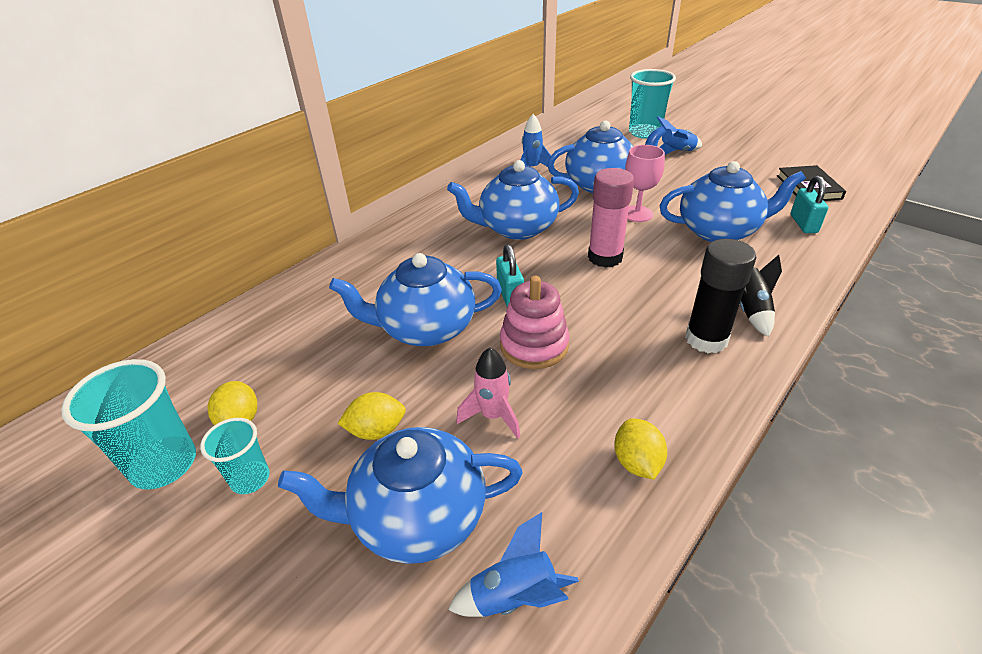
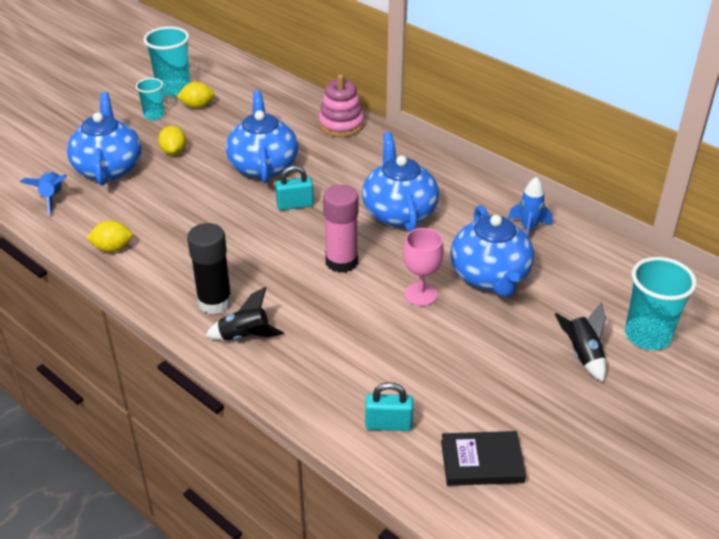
camera: 90 degrees right, 0 degrees up
(493, 416) = (170, 194): pink rocket -> none
(534, 345) = (232, 214): pink stacking toy -> pink stacking toy (341, 125)
(676, 152) = (582, 355): blue rocket -> black rocket
(719, 231) = (380, 349): blue teapot -> none

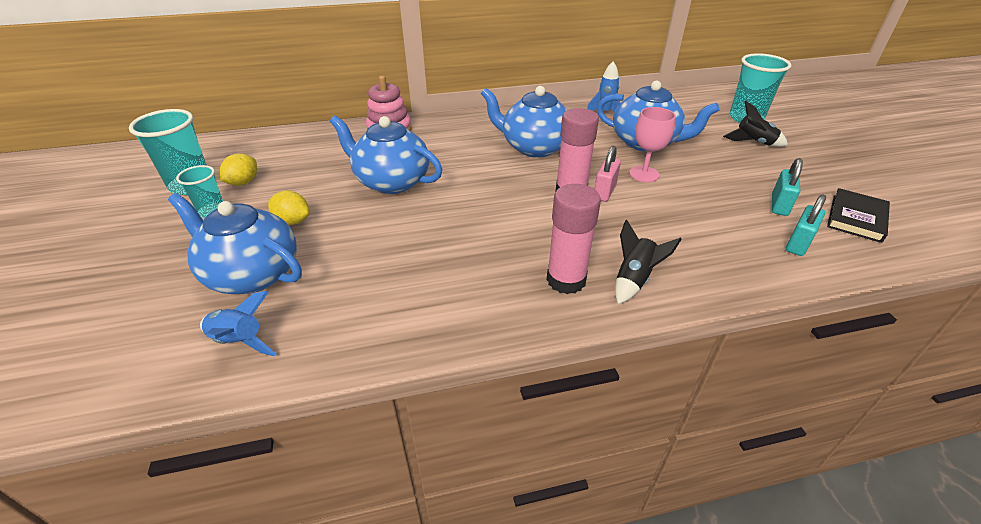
camera: 55 degrees left, 0 degrees up
(112, 248) = (401, 322): yellow lemon -> none
(215, 302) = (566, 280): black glue stick -> pink glue stick
(295, 205) = (468, 186): turquoise padlock -> turquoise padlock (779, 205)
(362, 280) = (604, 192): none -> pink padlock

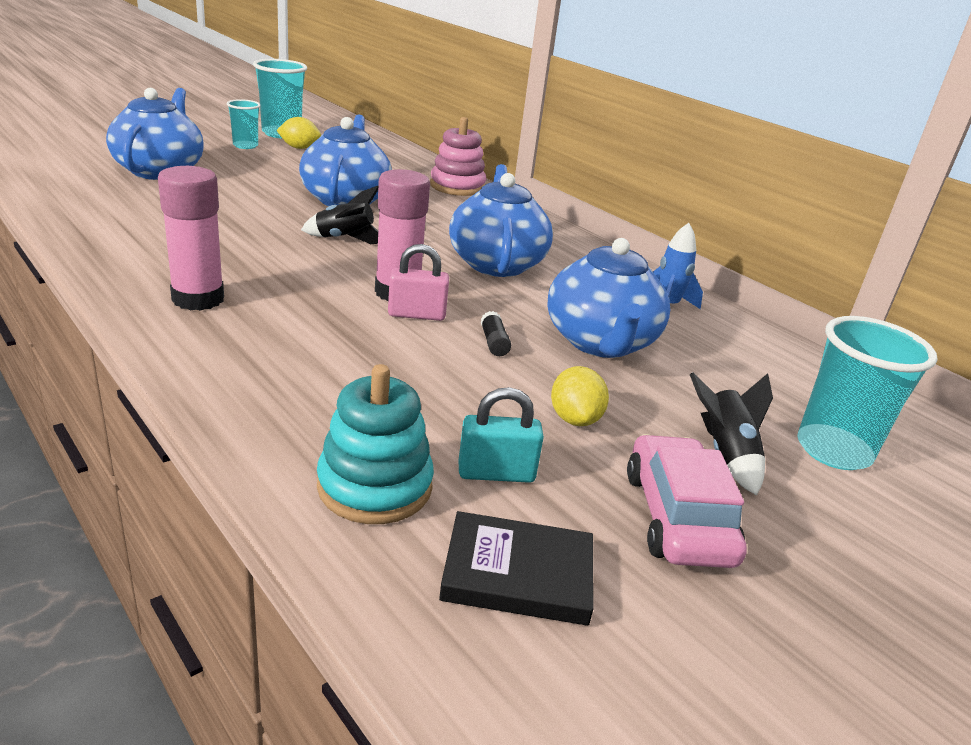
camera: 60 degrees right, 10 degrees down
(239, 342) = (71, 180): blue rocket -> none
(293, 221) = (247, 172): yellow lemon -> yellow lemon (575, 419)
(634, 279) = (214, 340): black rocket -> black rocket (345, 239)
(644, 174) = (494, 343): pink goblet -> black glue stick
(798, 244) = (375, 486): turquoise padlock -> turquoise stacking toy
(804, 168) = (677, 517): none -> pink car

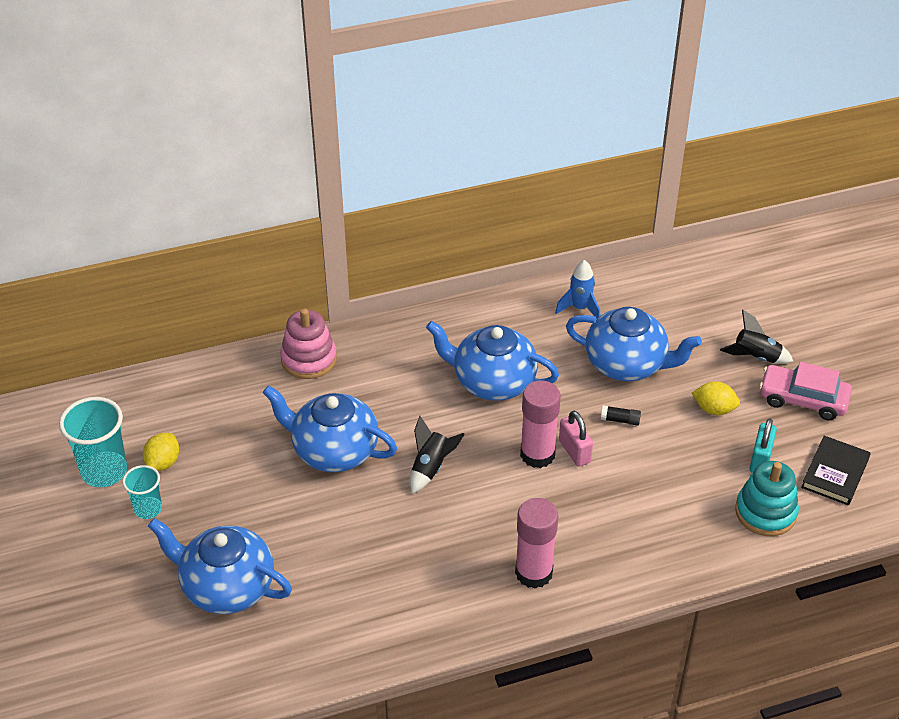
camera: 65 degrees left, 15 degrees up
(416, 314) = (574, 451): pink padlock -> pink padlock turned 45 degrees counterclockwise
(833, 450) = (756, 309): turquoise cup -> none

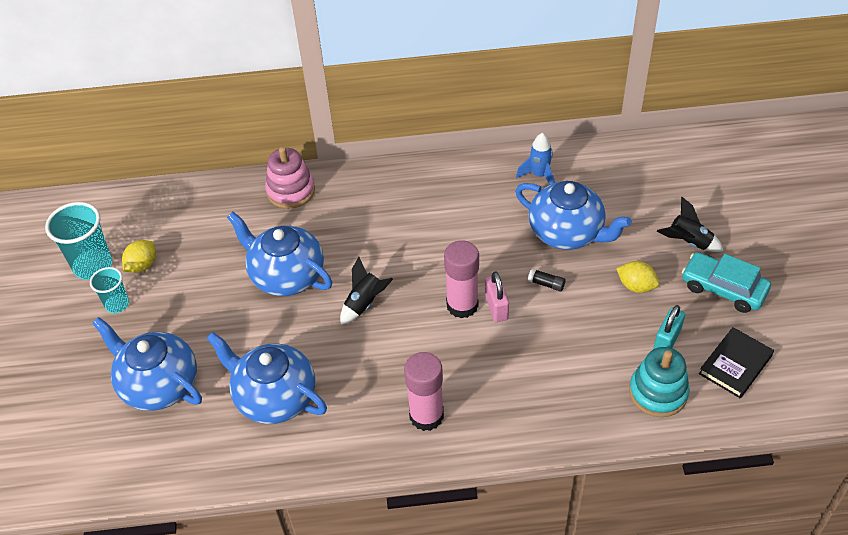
camera: 15 degrees right, 5 degrees up
(492, 382) = (442, 232): blue teapot -> blue teapot (274, 397)
(803, 399) = (723, 288): pink car -> turquoise car

